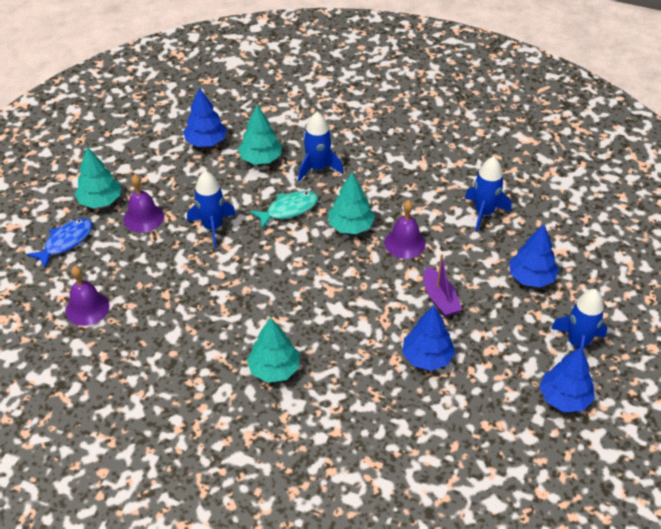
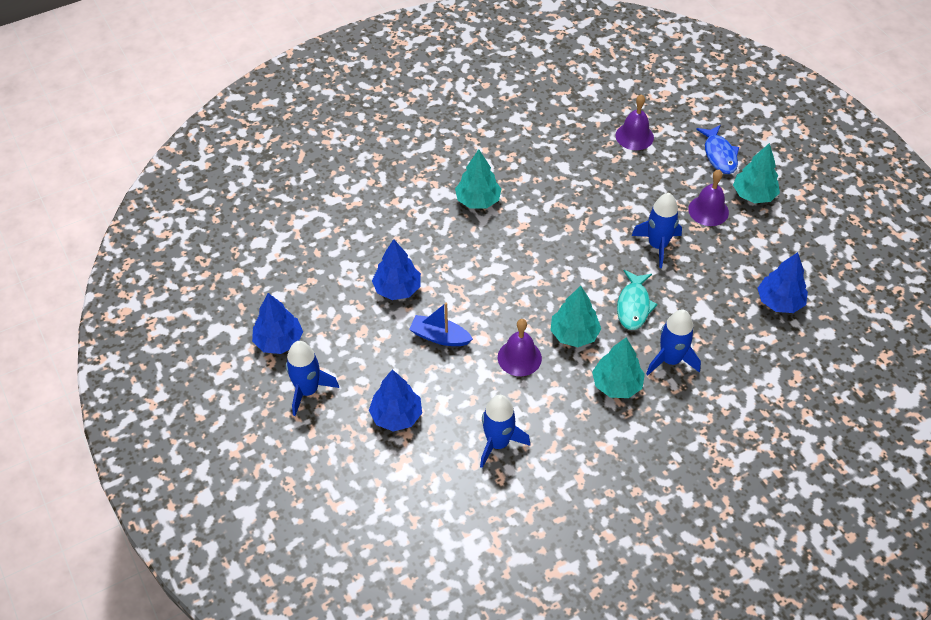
camera: 130 degrees right, 5 degrees up
(260, 159) = (720, 327): turquoise tree -> turquoise tree (616, 384)
(440, 299) = (439, 337): purple boat -> blue boat

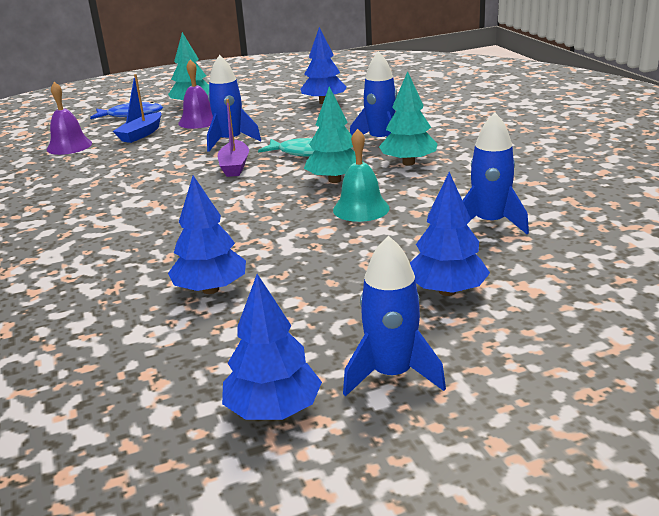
camera: 80 degrees left, 25 degrees down
(439, 337) = (313, 258): blue boat -> blue boat (141, 134)
(478, 200) = (88, 229): turquoise tree -> none
(519, 357) = (361, 209): purple bell -> turquoise bell
(599, 260) = (234, 166): none -> purple boat

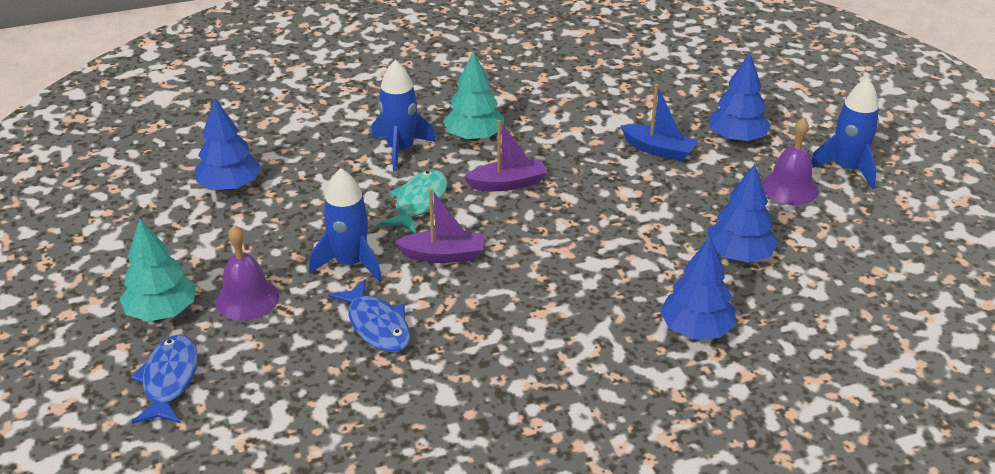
camera: 90 degrees left, 10 degrees up
(69, 146) = (295, 433): purple bell -> purple bell (789, 188)
(141, 134) = (278, 355): blue boat -> blue boat (658, 150)
(159, 155) = (377, 325): none -> blue fish
(273, 410) = (896, 217): blue tree -> blue tree (696, 329)
(334, 180) = (508, 183): turquoise tree -> purple boat
(361, 209) = (583, 170): turquoise bell -> none
(490, 223) = (623, 108): blue rocket -> none

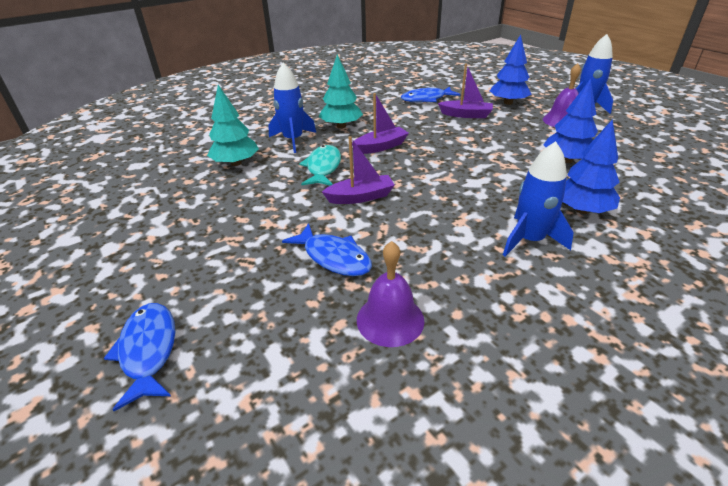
camera: 15 degrees left, 0 degrees up
(162, 312) = (128, 287): turquoise tree -> turquoise tree (236, 163)
(230, 186) = (168, 181): blue tree -> none
(247, 299) = (208, 259): purple bell -> purple bell (390, 319)
(350, 263) = (289, 216): blue rocket -> blue rocket (529, 240)
(621, 108) = (426, 99): none -> blue fish
(658, 150) = (466, 115): blue boat -> purple boat

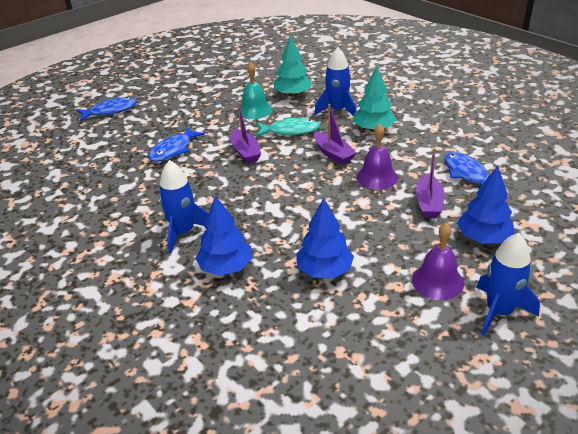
camera: 85 degrees right, 0 degrees up
(257, 189) = (255, 110): none -> turquoise bell
(390, 319) = (114, 175): purple bell -> purple bell (377, 177)

